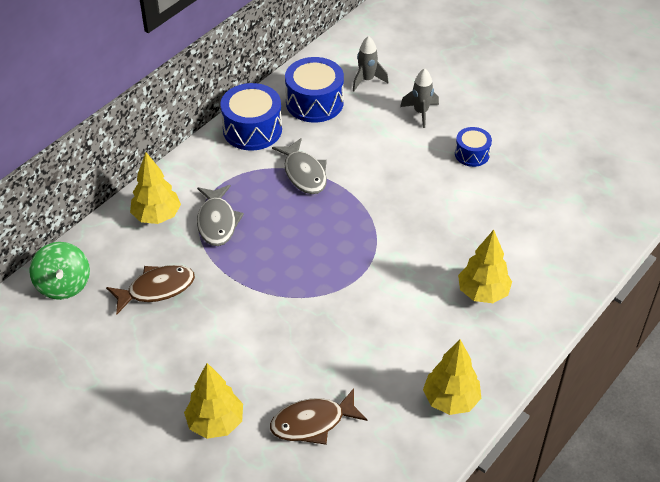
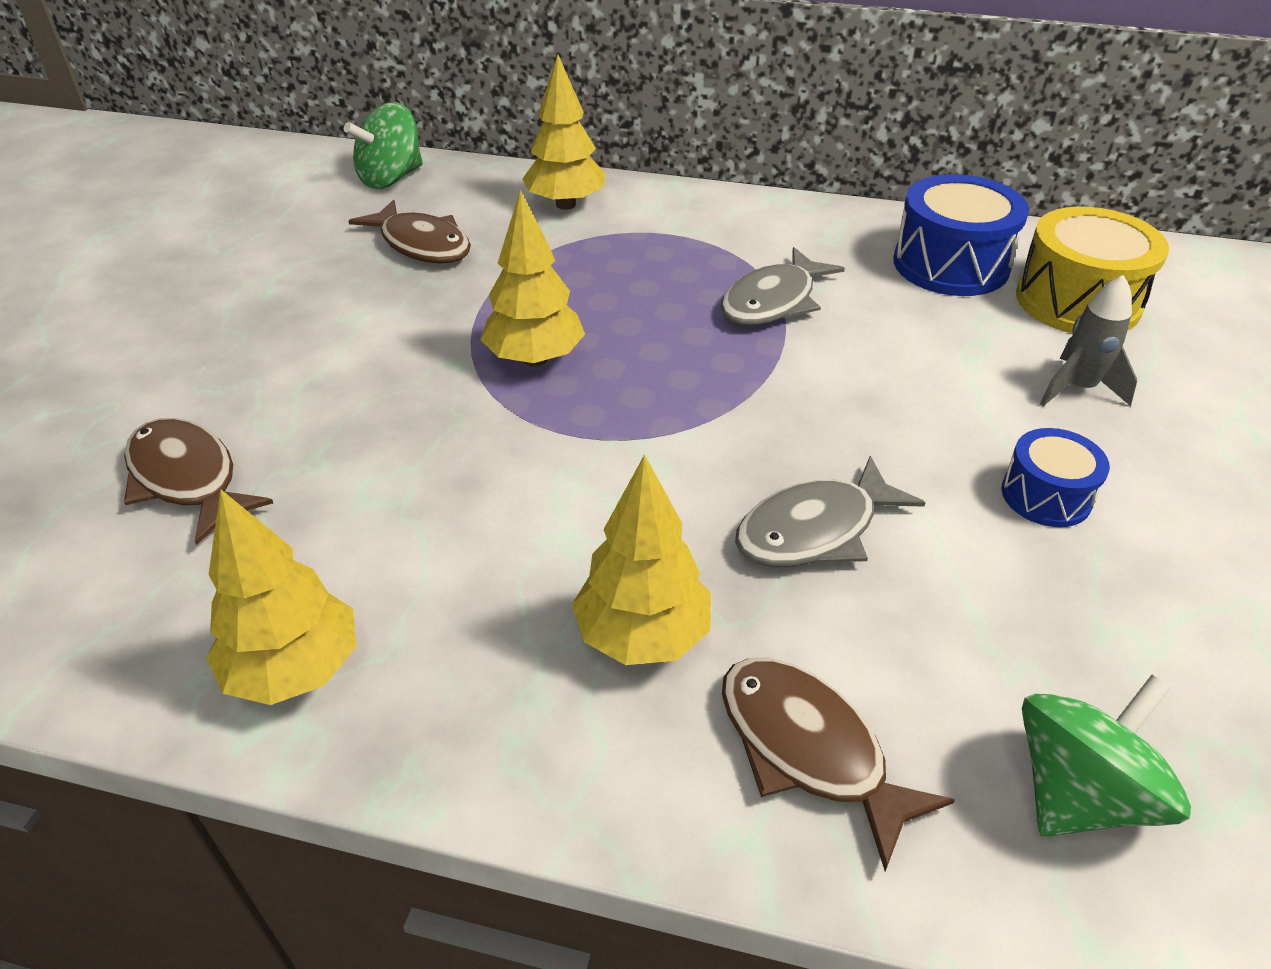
camera: 65 degrees right, 5 degrees down
(215, 423) = (167, 373): yellow tree -> yellow tree (535, 359)
(217, 222) = (593, 254): grey fish -> grey fish (815, 530)
(252, 129) = (820, 227): blue drum -> none
(367, 80) = (1077, 301): grey rocket -> yellow drum
(549, 268) = (809, 750): none -> brown fish
(589, 214) = (1079, 792): none -> green spinning top

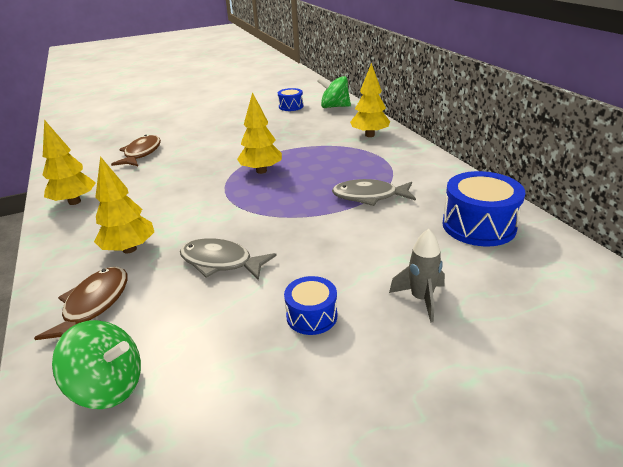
camera: 55 degrees right, 10 degrees down
(300, 213) = (291, 106): none -> blue drum
(422, 244) = (302, 127): brown fish -> none
(1077, 301) = (511, 274): yellow drum -> none

